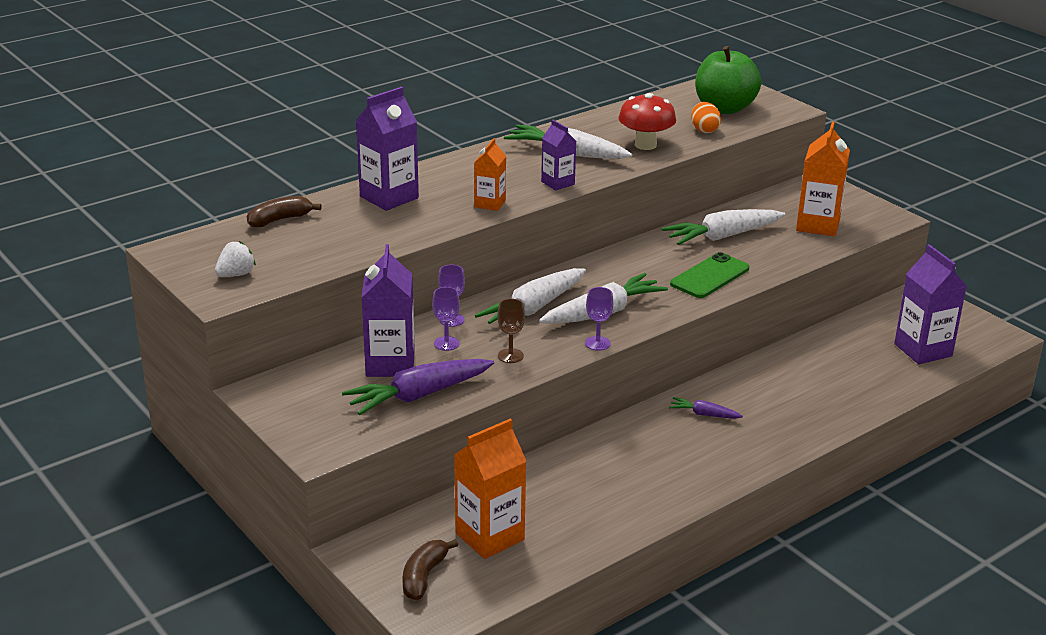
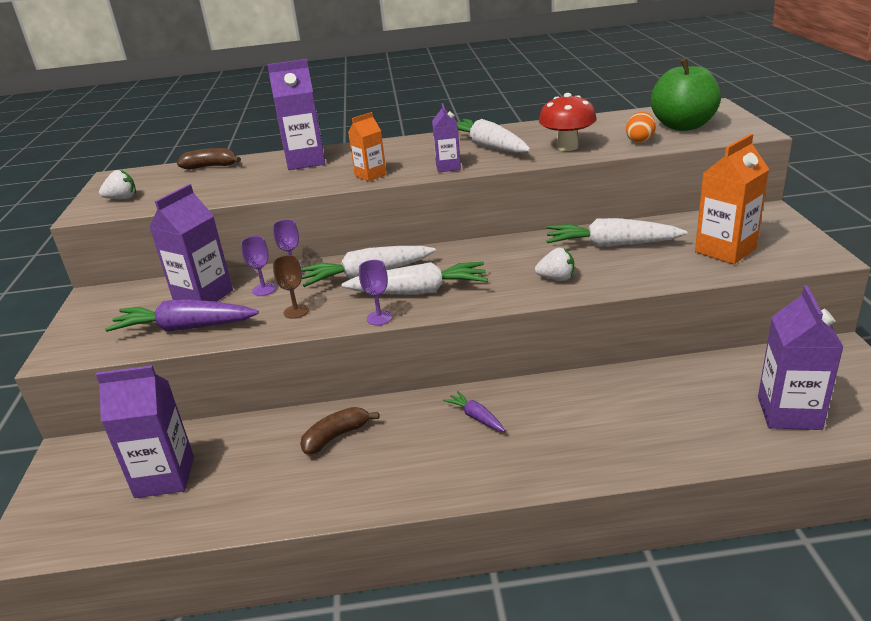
camera: 35 degrees right, 0 degrees up
(424, 577) = (74, 496): brown banana -> brown banana (336, 437)
(489, 536) = (165, 477): orange carton -> purple carton
(709, 276) = (556, 278): green phone -> white strawberry

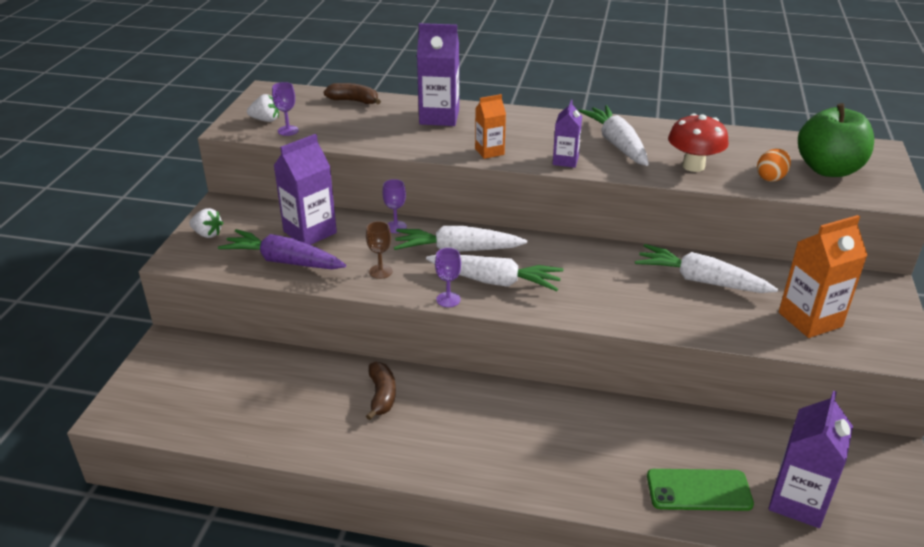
camera: 15 degrees right, 5 degrees up
(165, 477) = (234, 389): purple carton -> none
(264, 289) = (363, 239): purple goblet -> purple goblet (288, 131)
(336, 437) = (382, 395): brown banana -> brown banana turned 105 degrees clockwise
(475, 417) = (508, 414): purple carrot -> none
(556, 278) = (627, 304): white strawberry -> white strawberry (207, 234)
(696, 430) = (699, 490): none -> green phone

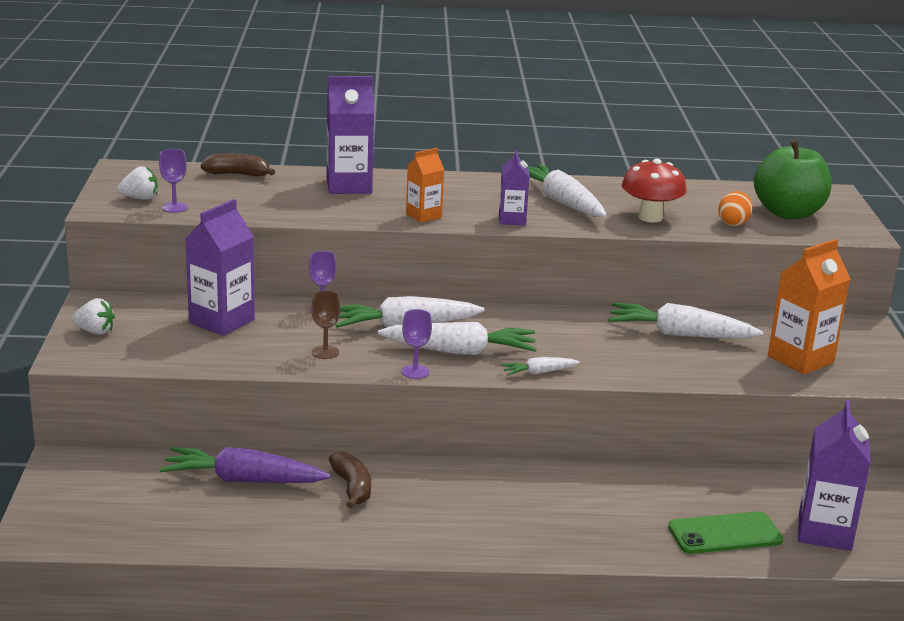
camera: 15 degrees left, 10 degrees down
(283, 261) = (204, 351): purple carrot -> purple carrot (242, 480)
(556, 311) = (538, 373): none -> white carrot

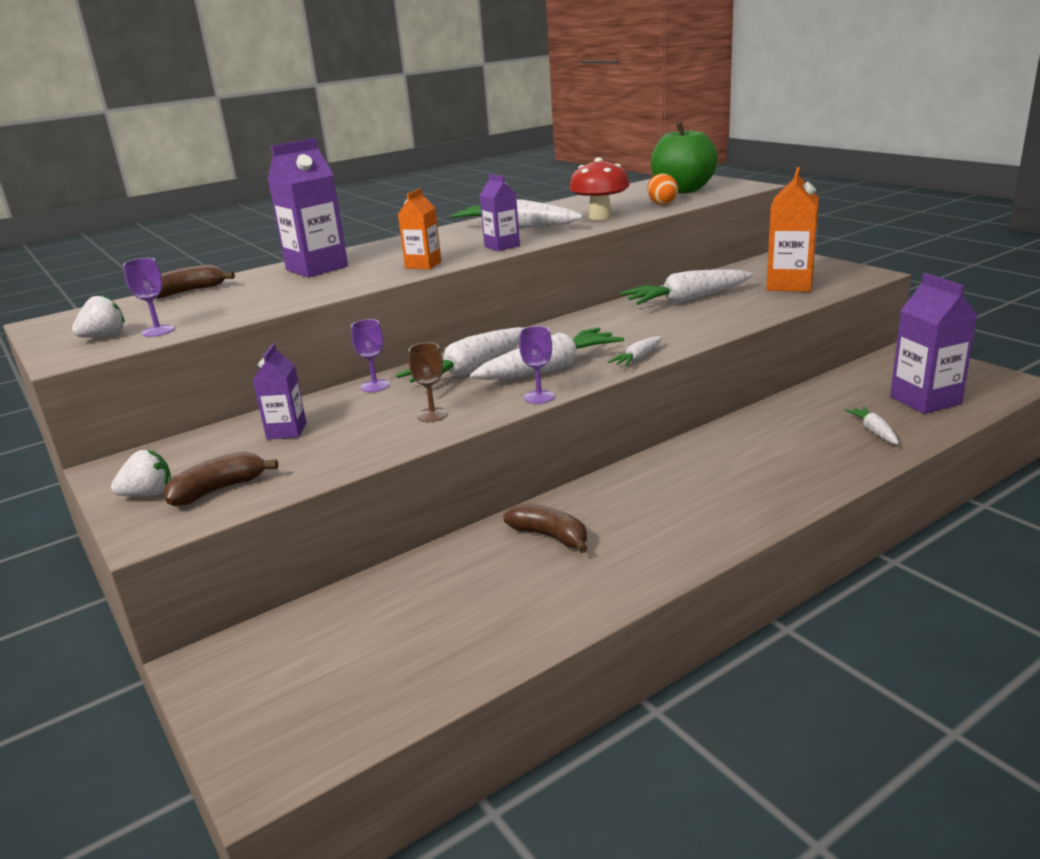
camera: 30 degrees left, 0 degrees up
(134, 347) = (218, 490): none -> brown banana
(221, 321) = (286, 431): purple carton -> purple carton, size x0.59
(242, 480) = (436, 581): purple carrot -> none
(725, 534) = (873, 431): green phone -> white carrot

